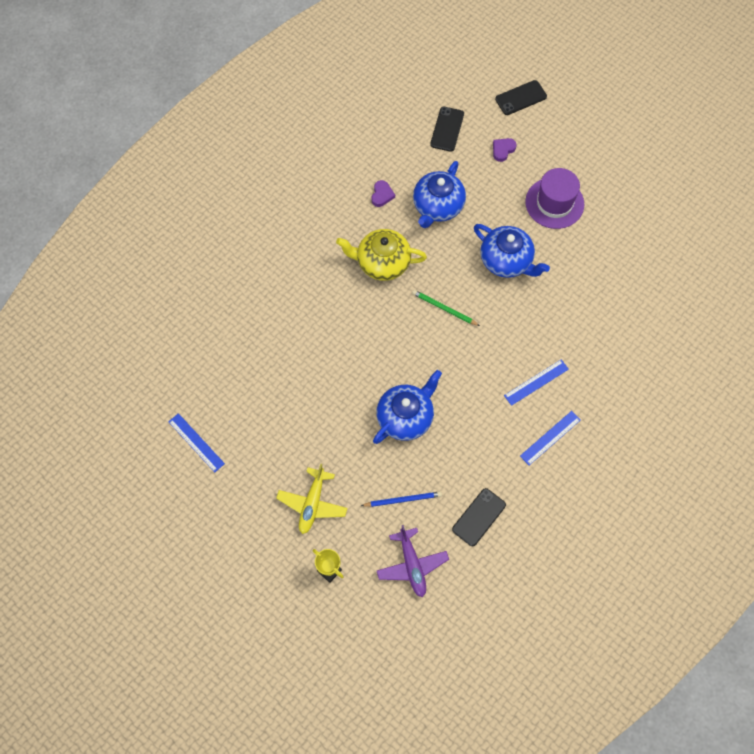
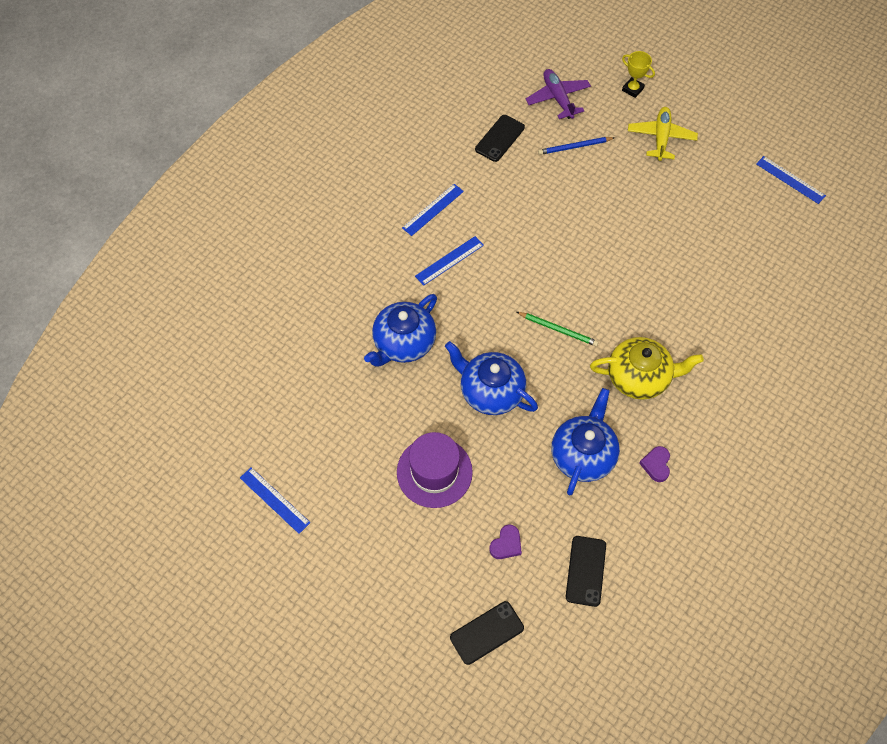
camera: 175 degrees right, 5 degrees down
(406, 417) = (583, 217): blue teapot -> blue teapot (403, 343)
(677, 192) = (274, 500): none -> blue ruler

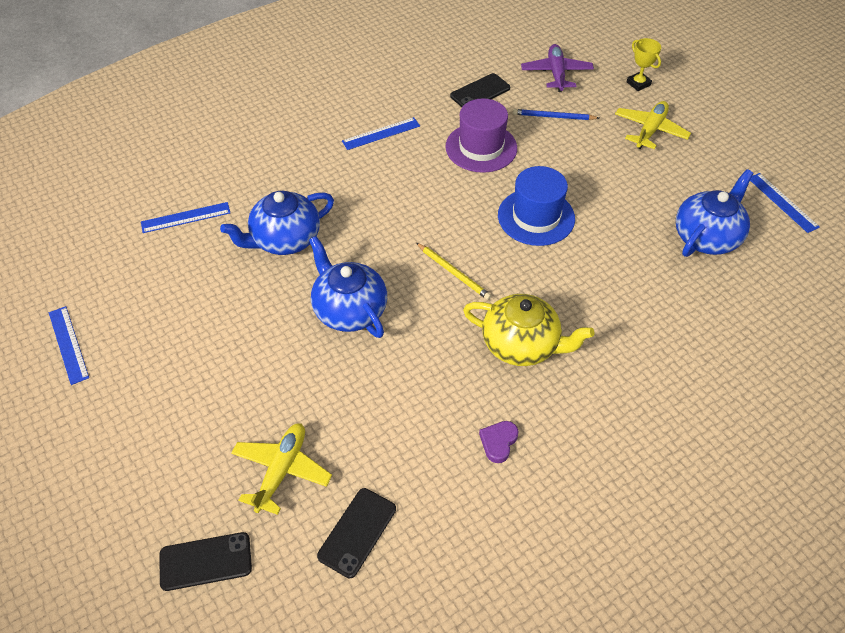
camera: 20 degrees right, 10 degrees down
(434, 472) = (246, 370): purple hat -> purple hat (481, 147)
(449, 260) = (373, 180): blue ruler -> blue ruler (185, 217)
(506, 544) = (281, 470): purple heart -> yellow plane
(558, 329) = (453, 272): green pencil -> yellow pencil
(583, 455) = (418, 404): blue teapot -> blue teapot (707, 237)
(602, 255) = (536, 217): none -> blue hat

